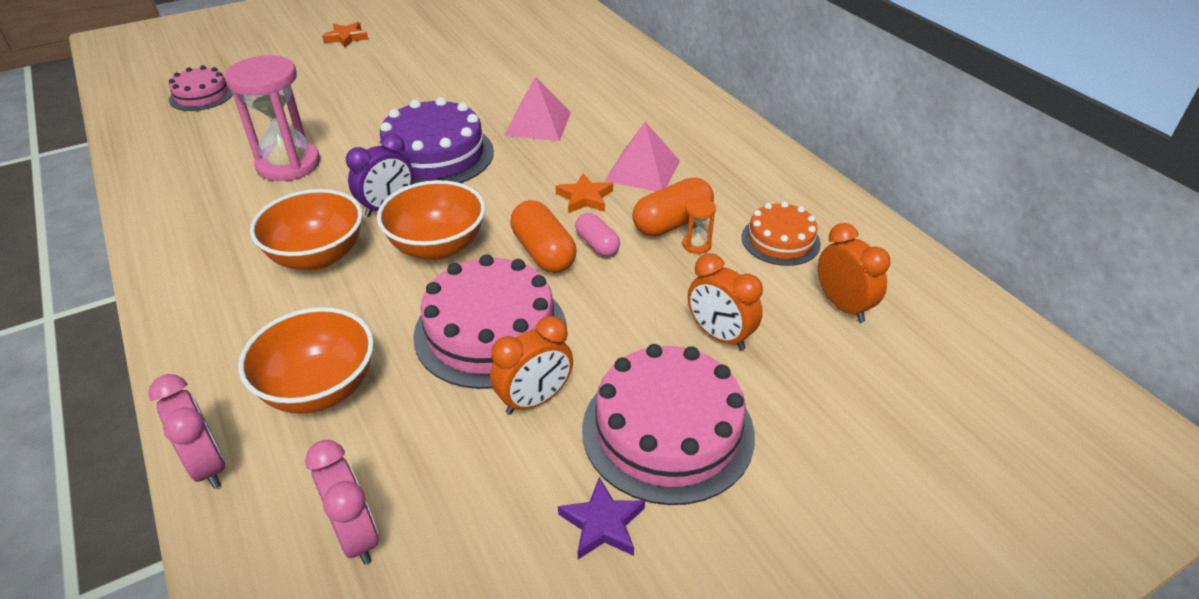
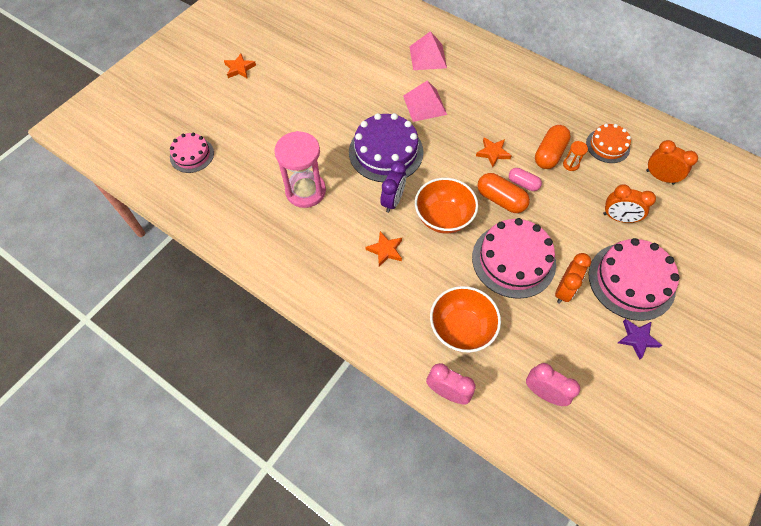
camera: 25 degrees left, 20 degrees up
(317, 256) = (385, 250): orange bowl -> orange star
(642, 170) = (508, 121): pink pyramid -> pink pyramid (427, 57)

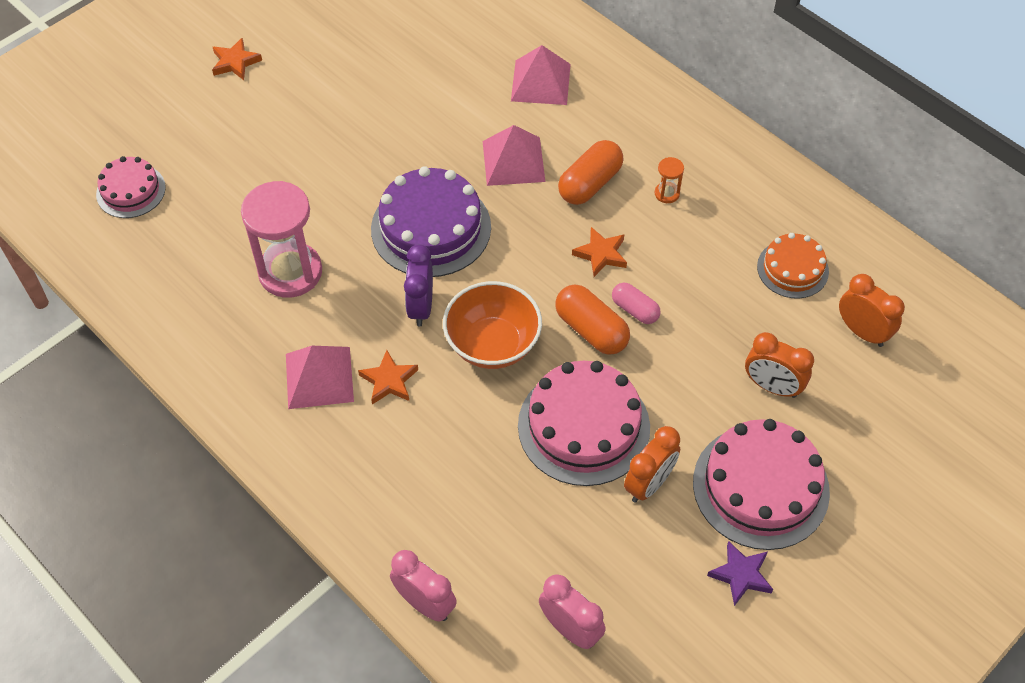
camera: 10 degrees right, 5 degrees down
(340, 255) = (319, 377): none -> pink pyramid
(393, 201) = (421, 307): purple clock -> purple clock turned 150 degrees clockwise
(461, 329) = (472, 516): orange bowl -> none
(549, 154) = (692, 269): orange capsule -> orange capsule (590, 184)
(570, 164) = (722, 290): orange hourglass -> orange hourglass (667, 193)

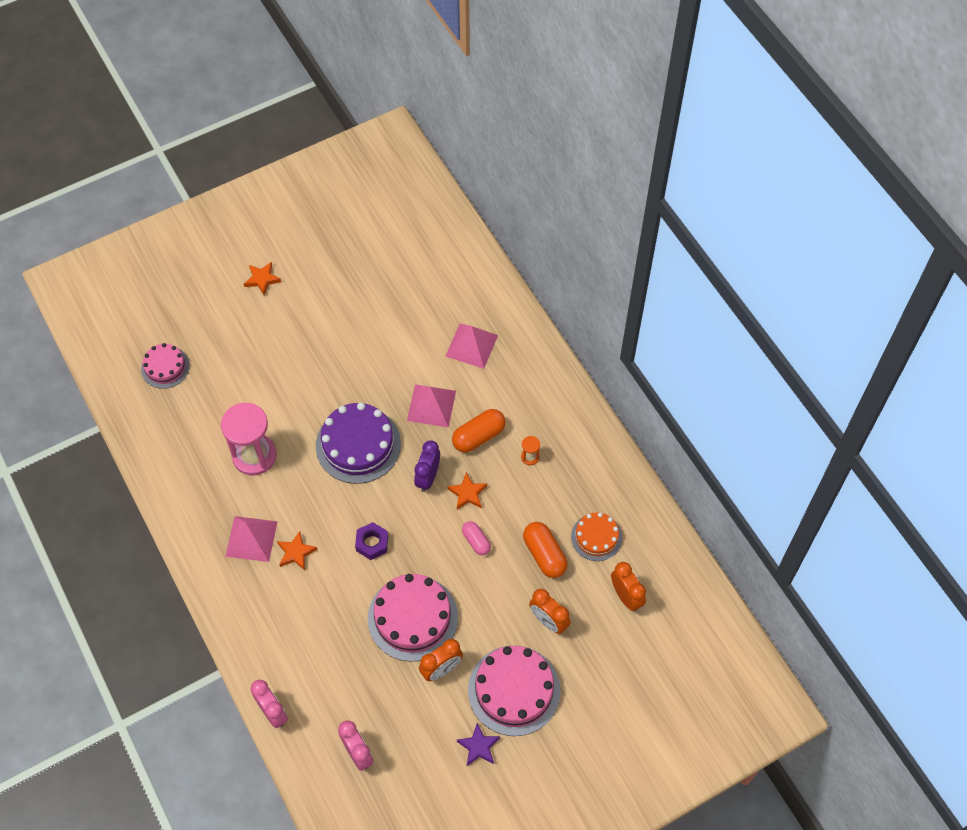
camera: 15 degrees right, 5 degrees up
(421, 307) = (333, 503): purple clock -> purple clock (428, 477)
(492, 344) = (372, 543): orange bowl -> purple nut
(591, 330) = (441, 549): orange capsule -> orange capsule (544, 555)

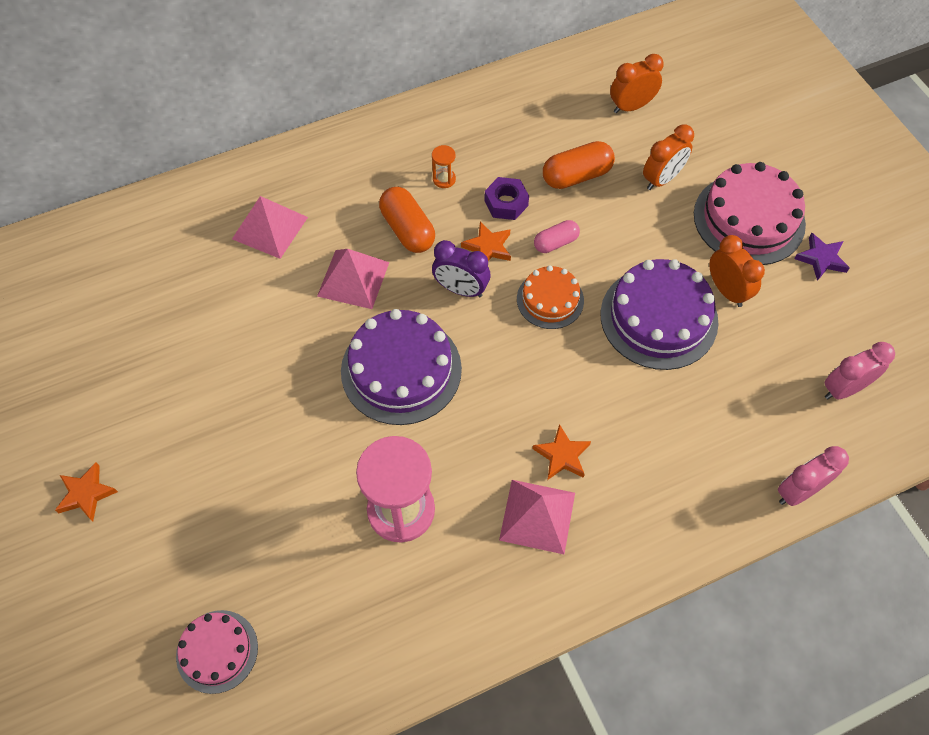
camera: 85 degrees left, 0 degrees up
(372, 543) = (552, 359): purple nut -> purple nut (506, 203)
(412, 617) = (659, 318): pink cake -> purple cake
(596, 537) = (556, 125): orange cake -> orange cake (550, 300)

